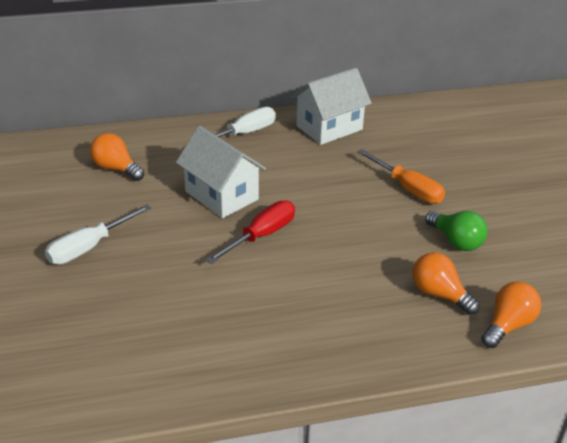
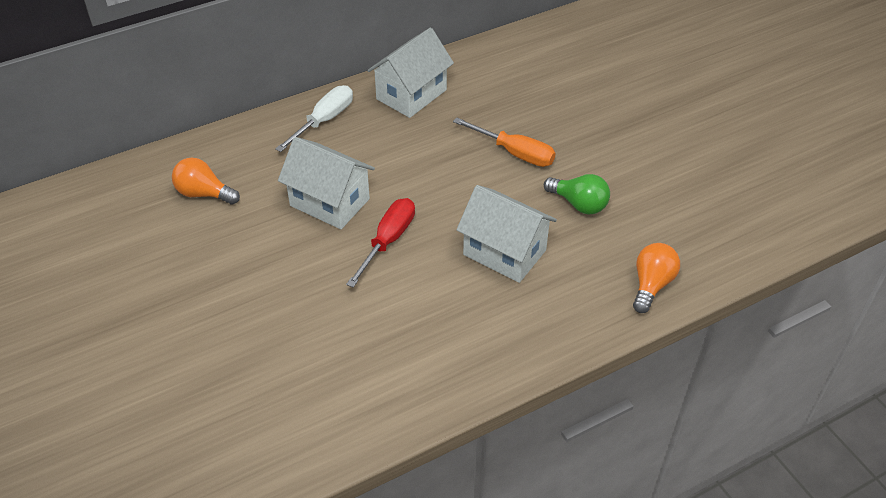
camera: 15 degrees left, 10 degrees up
(89, 247) = (216, 295): white screwdriver -> none
(368, 267) = (504, 252): none -> white house
(439, 294) = (580, 267): orange light bulb -> none

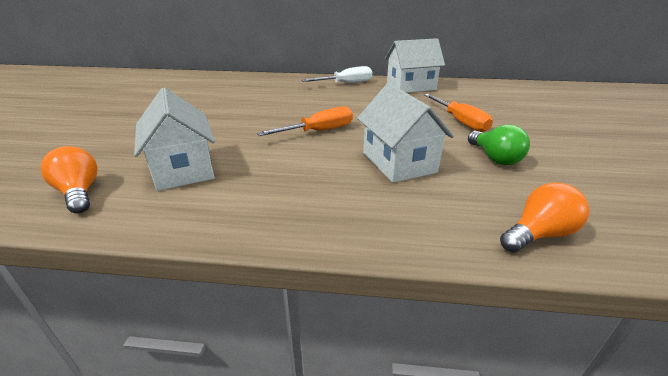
camera: 35 degrees right, 15 degrees down
(204, 193) = (247, 89): orange light bulb -> orange light bulb (79, 193)
(330, 202) = (306, 108): white house -> white house (183, 169)
(388, 241) = (318, 131): red screwdriver -> orange screwdriver

